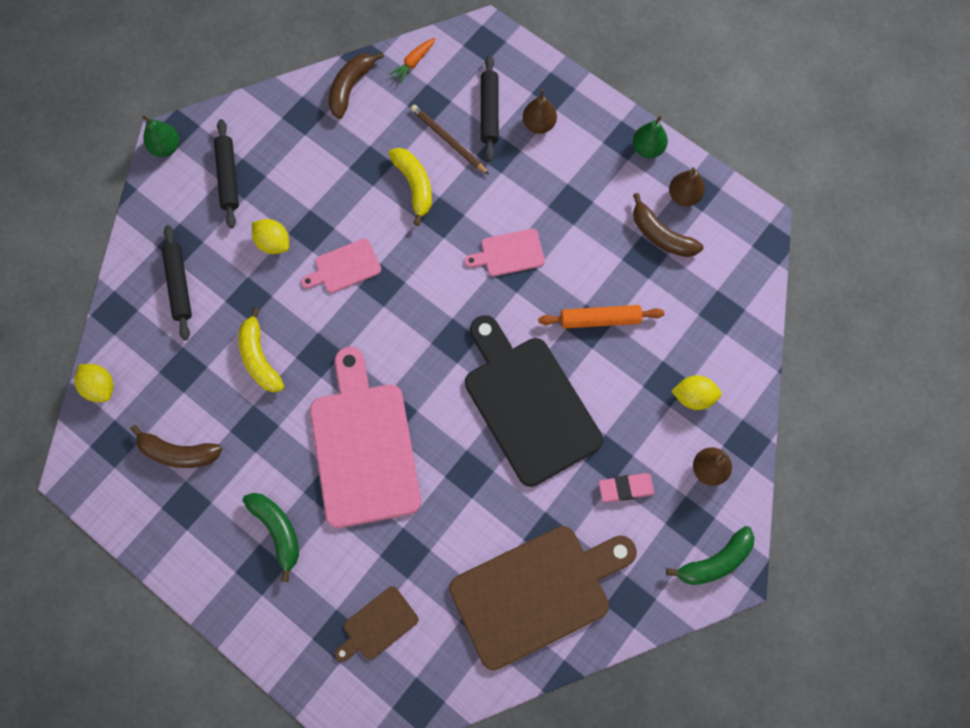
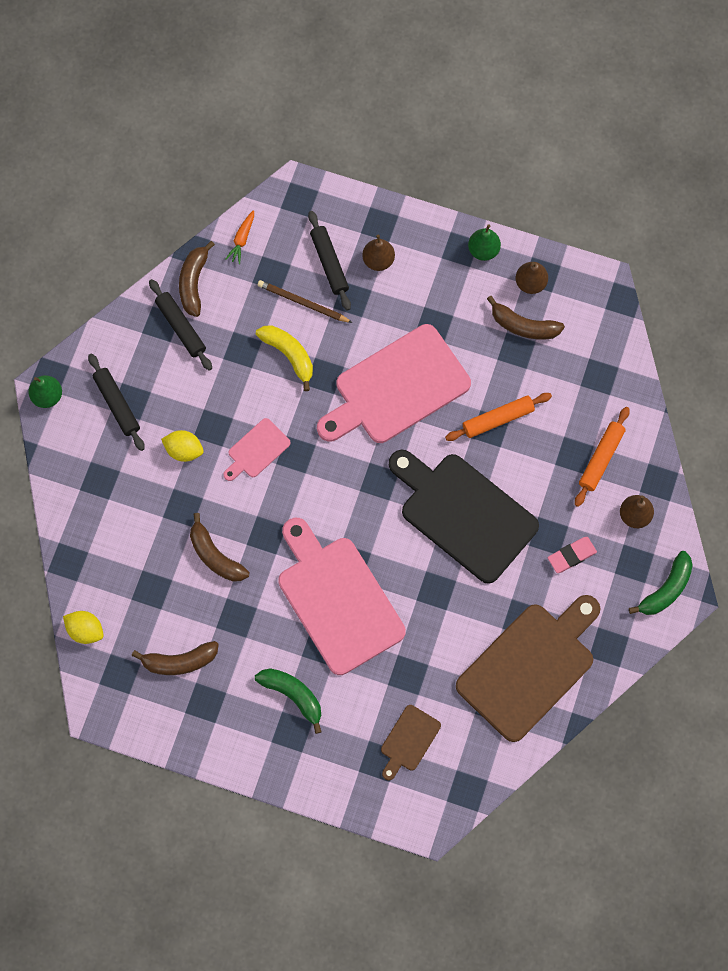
camera: 20 degrees left, 0 degrees up
(179, 285) = (115, 517): black rolling pin -> black rolling pin (181, 327)
(259, 358) = (215, 556): yellow banana -> brown banana
(509, 253) = (397, 388): pink cutting board -> pink cutting board, size x2.16
(693, 397) = (601, 458): yellow lemon -> orange rolling pin

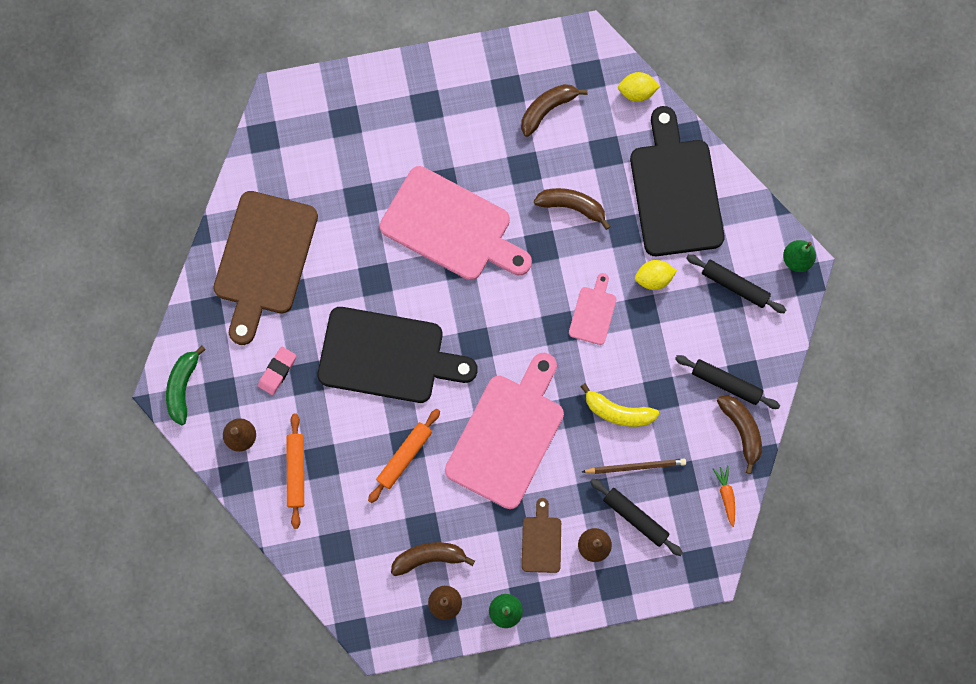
camera: 150 degrees right, 5 degrees up
(113, 517) = (675, 191): none -> black cutting board
(293, 695) = (442, 133): green banana -> none
(409, 741) = (330, 149): brown cutting board -> brown cutting board (541, 541)

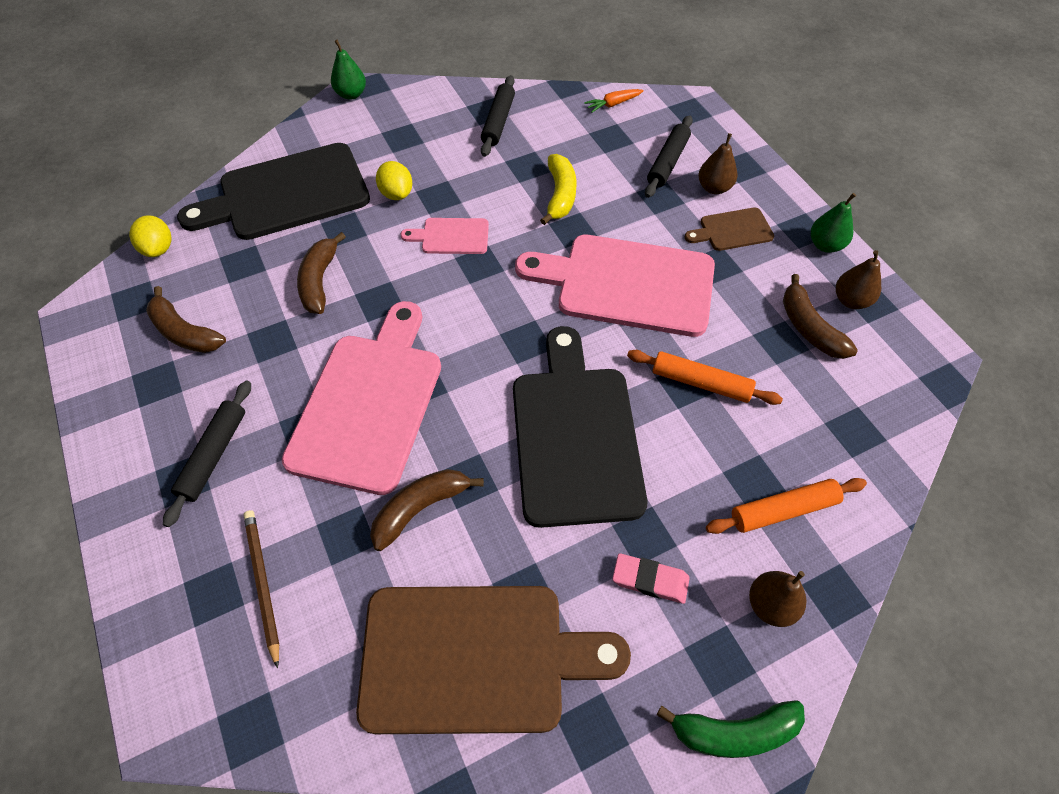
camera: 105 degrees left, 20 degrees down
(635, 466) = (614, 171): brown pencil -> brown pencil (262, 583)
(734, 285) = (389, 132): black rolling pin -> black rolling pin (213, 455)
(741, 430) = (543, 104): brown banana -> brown banana (420, 508)

